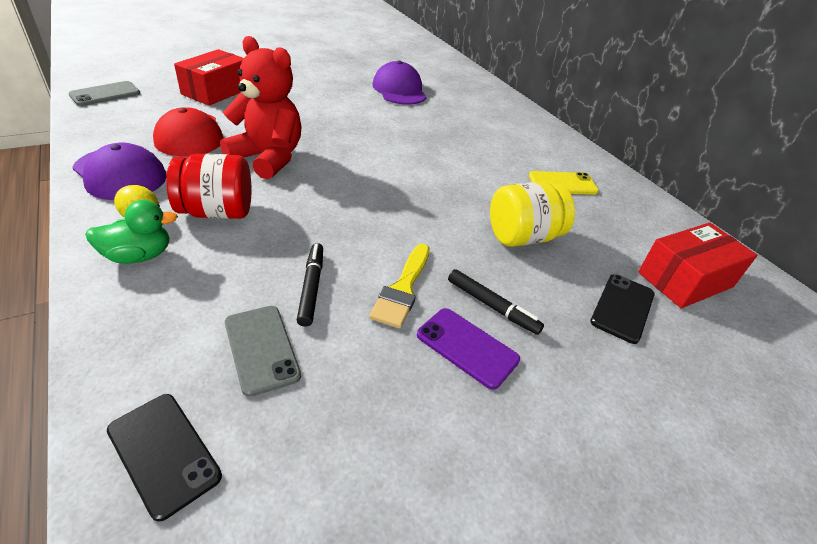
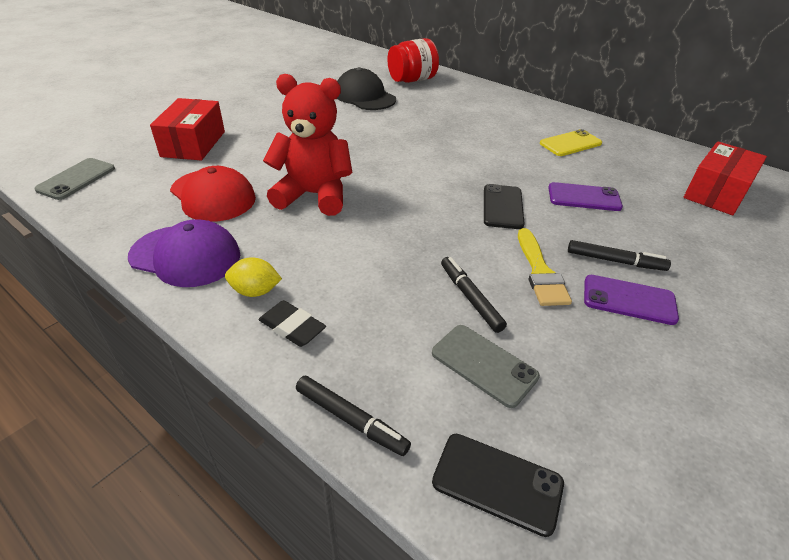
camera: 20 degrees left, 0 degrees up
(104, 346) = (351, 419): none -> black marker
(139, 256) = (292, 327): green duck -> black eraser
(217, 212) = (321, 261): red jar -> red jar (412, 80)
(399, 90) = (364, 96): purple cap -> black cap
(523, 237) = (584, 197): yellow jar -> purple phone
(622, 308) = (698, 229): black phone -> black phone (502, 207)

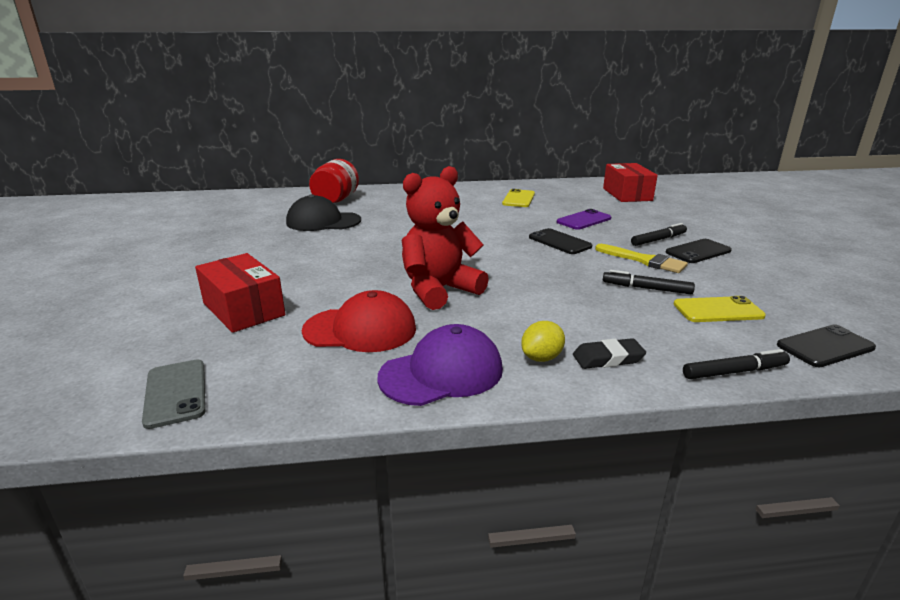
camera: 45 degrees left, 15 degrees down
(484, 364) = (718, 310): grey phone -> yellow phone
(629, 300) = (698, 252): purple phone -> black phone

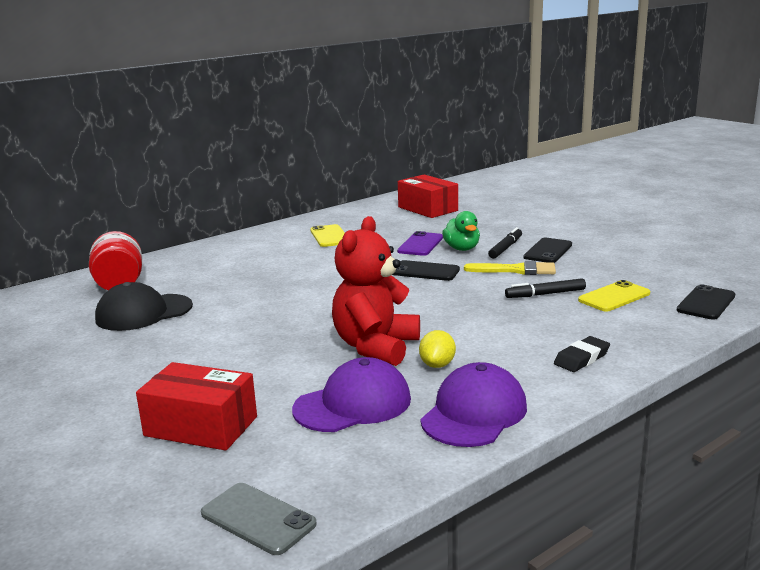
camera: 30 degrees left, 5 degrees down
(360, 329) = (353, 404): red cap -> purple cap
(541, 358) = (534, 374): yellow lemon -> yellow lemon (437, 365)
(616, 231) = (462, 248): none -> green duck
(734, 372) = (672, 339): black marker -> none

